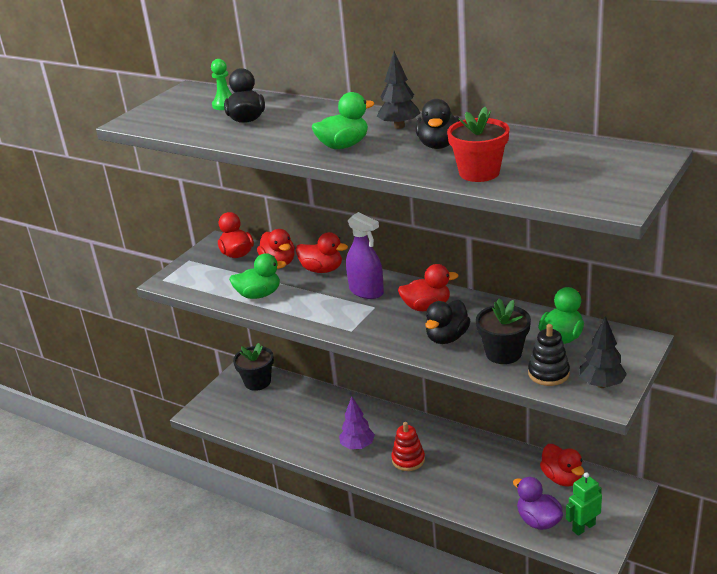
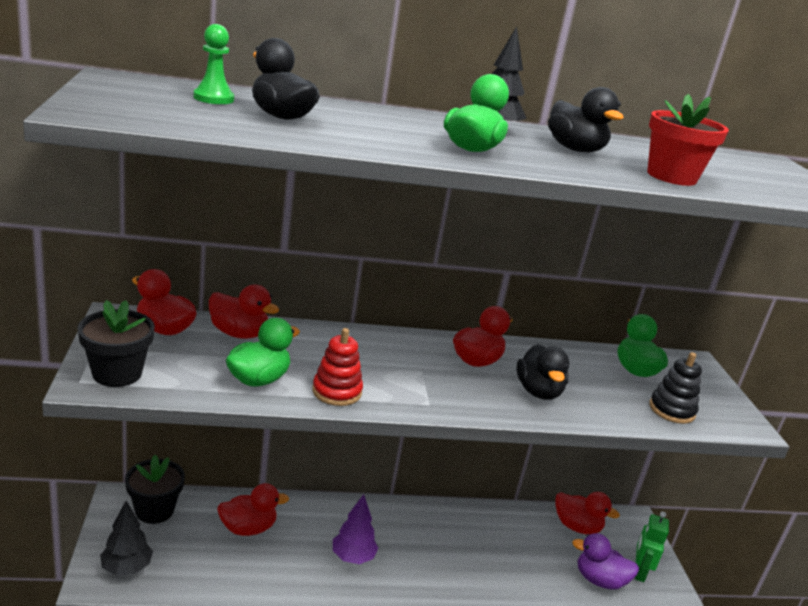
camera: 45 degrees left, 5 degrees down
(322, 270) = (307, 335): red duck -> red duck (248, 528)
(366, 291) = (390, 353): purple spray bottle -> none
(408, 460) = (422, 555): red stacking toy -> red stacking toy (337, 391)
(503, 353) = (609, 397): black flower pot -> black flower pot (117, 373)
(601, 384) = (723, 411): black tree -> black tree (126, 568)

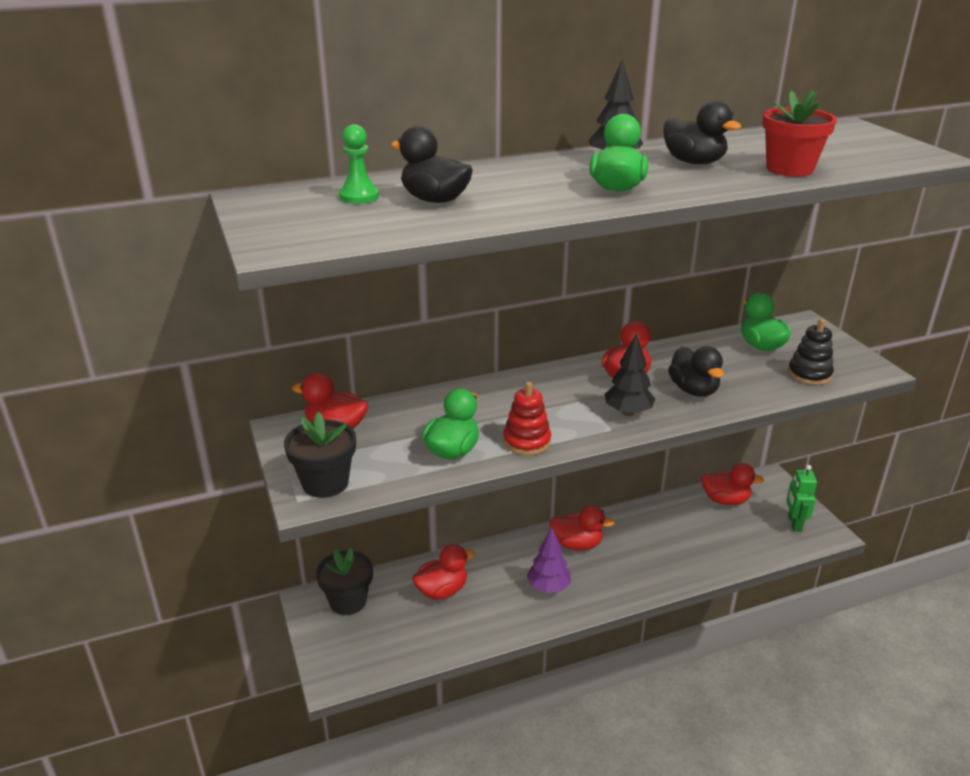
camera: 10 degrees left, 5 degrees up
(126, 568) = (353, 660): black tree -> black tree (628, 412)
(239, 333) = (405, 412): red duck -> red duck (577, 544)
(599, 580) = (765, 541): purple duck -> none

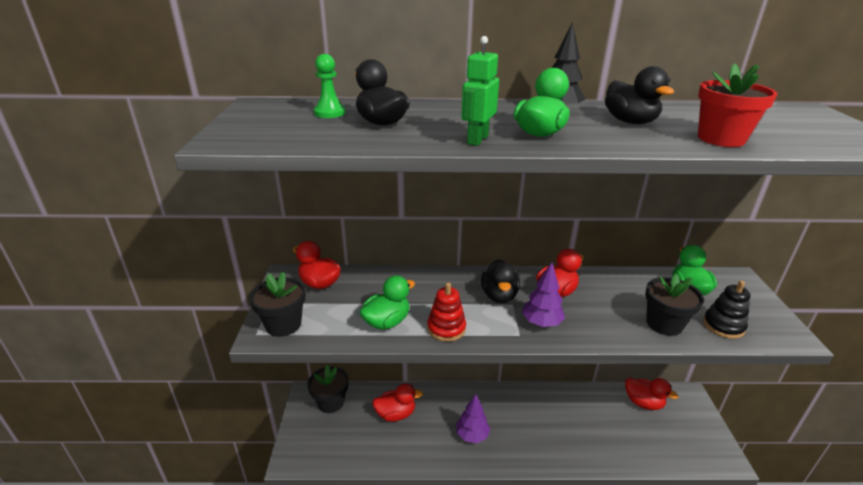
camera: 20 degrees right, 0 degrees up
(577, 544) = (509, 406): red duck -> none
(628, 412) = (541, 323): black tree -> purple tree
(693, 390) = (608, 316): black duck -> black duck (499, 296)
(752, 385) = (664, 324): none -> black flower pot
(794, 523) = (697, 440): green robot -> green robot (477, 139)

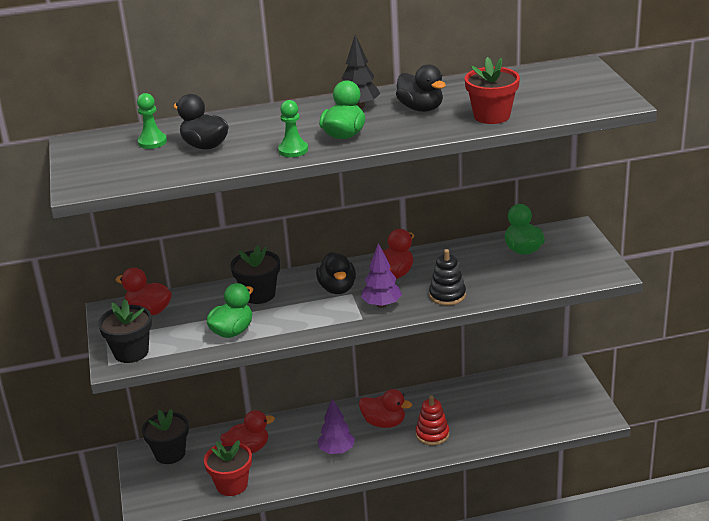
camera: 10 degrees left, 0 degrees up
(372, 450) = (232, 485): none -> red flower pot
(446, 328) = (292, 326): red stacking toy -> red stacking toy (432, 434)
(477, 139) = (293, 150): green robot -> green pawn
(643, 403) = (518, 385): red duck -> red duck (384, 423)
(664, 324) = (496, 284): black flower pot -> black flower pot (259, 294)
(723, 326) = (550, 276): black stacking toy -> black stacking toy (447, 295)

